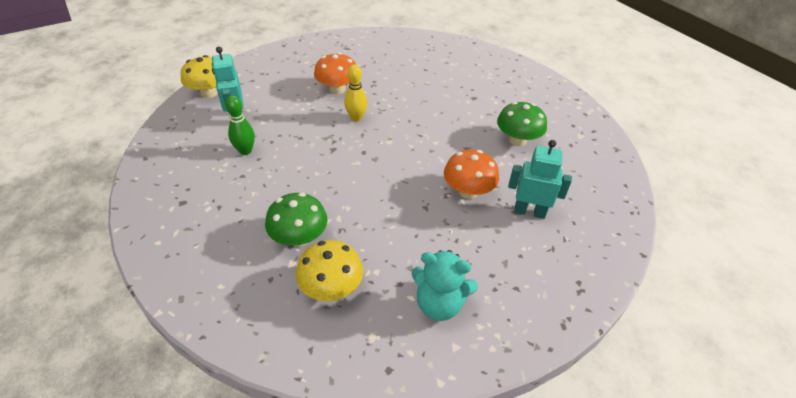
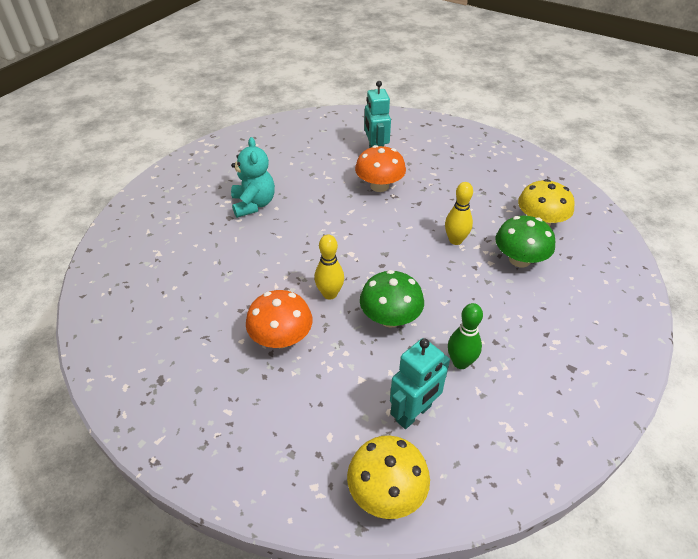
camera: 115 degrees left, 0 degrees up
(357, 207) = (455, 240): none -> yellow bowling pin
(439, 304) = (497, 172): turquoise teddy bear -> turquoise teddy bear (253, 204)
(517, 140) = (287, 175): green mushroom -> green mushroom (390, 318)

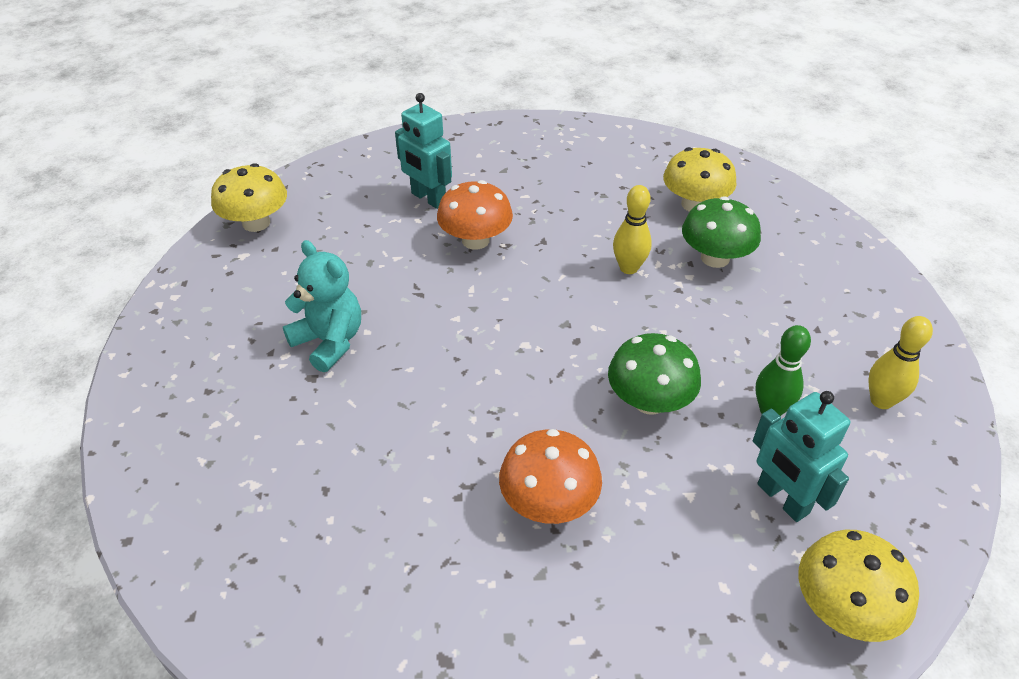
camera: 35 degrees left, 0 degrees up
(275, 130) = (256, 223): none -> yellow mushroom
(329, 294) = (551, 410): yellow bowling pin -> yellow bowling pin (881, 401)
(414, 413) = (782, 499): turquoise robot -> turquoise robot turned 135 degrees clockwise

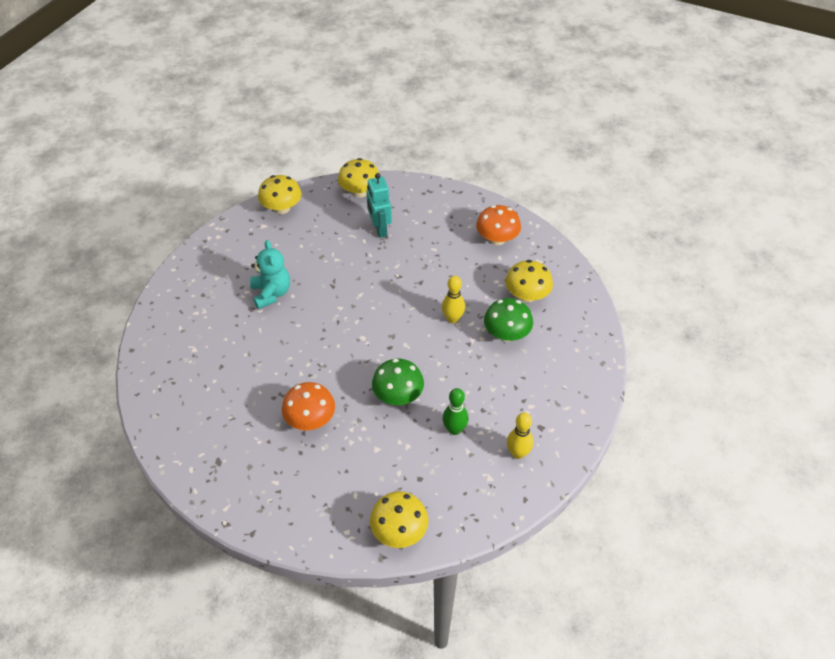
camera: 30 degrees right, 5 degrees up
(361, 165) = (360, 192): none -> yellow mushroom
(475, 240) = (384, 266): orange mushroom -> orange mushroom (497, 239)
(782, 499) = (418, 473): turquoise robot -> none

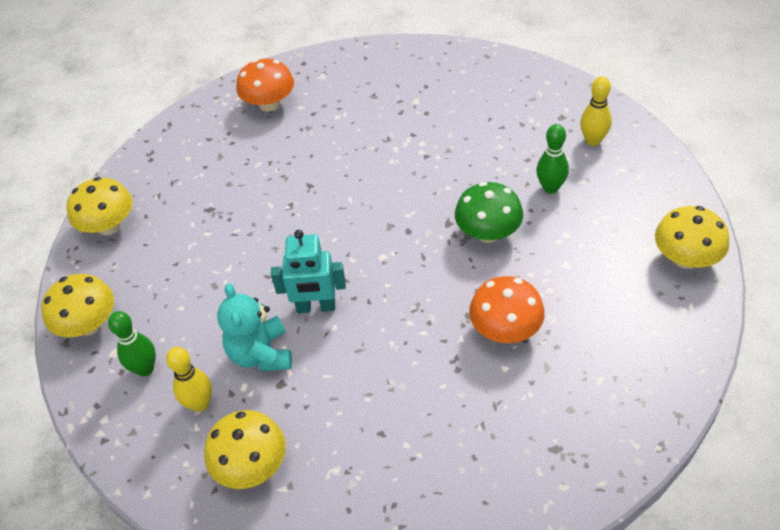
camera: 70 degrees left, 0 degrees up
(254, 243) = (145, 369): none -> green bowling pin
(271, 293) = (261, 354): turquoise teddy bear -> turquoise teddy bear turned 105 degrees counterclockwise
(379, 229) = (194, 213): turquoise robot -> turquoise robot (316, 307)
(452, 319) = (382, 164): yellow bowling pin -> yellow bowling pin (200, 404)
(506, 334) = (422, 121): green mushroom -> none
(527, 295) = (370, 94): yellow mushroom -> yellow mushroom (251, 465)

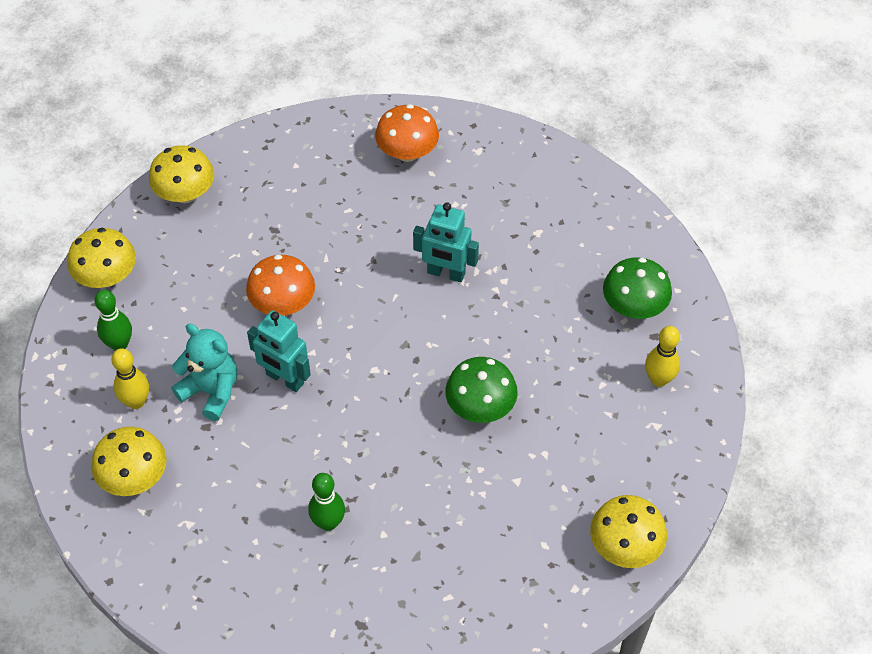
camera: 30 degrees right, 5 degrees up
(261, 354) = (211, 391): turquoise teddy bear -> turquoise teddy bear turned 105 degrees clockwise
(374, 162) = (446, 273): none -> turquoise robot
(505, 329) = (414, 502): orange mushroom -> orange mushroom (283, 304)
(529, 107) = (634, 306): none -> green mushroom
(550, 188) = (574, 400): green bowling pin -> green bowling pin (328, 522)

